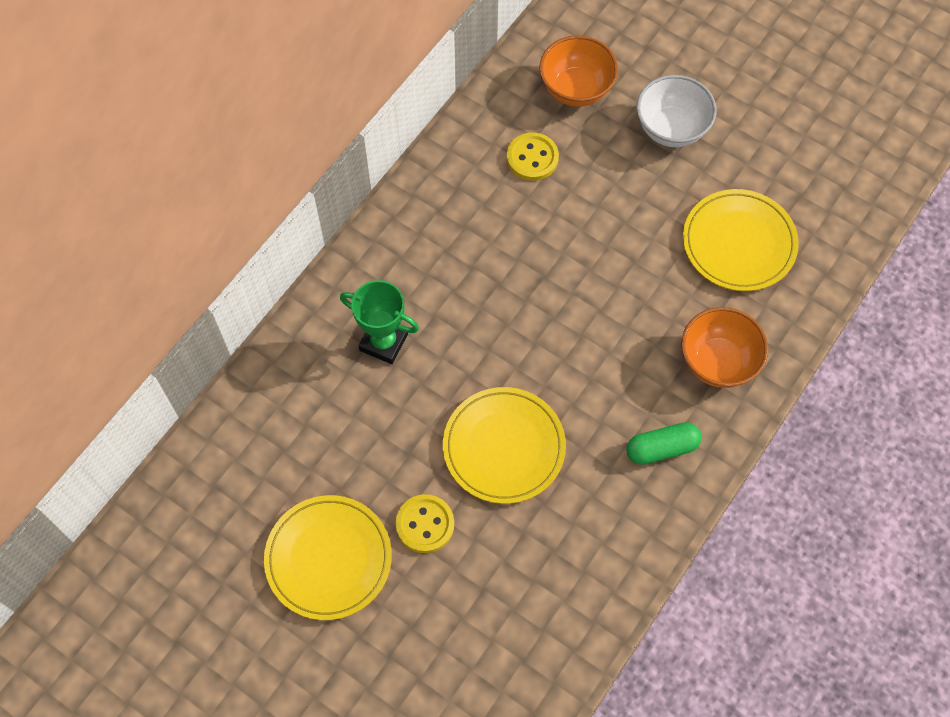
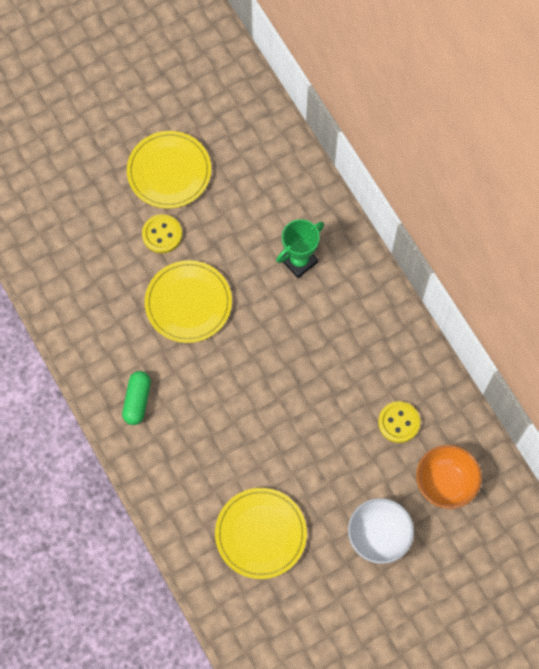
camera: 115 degrees right, 5 degrees up
(718, 362) = (178, 469): orange bowl -> none

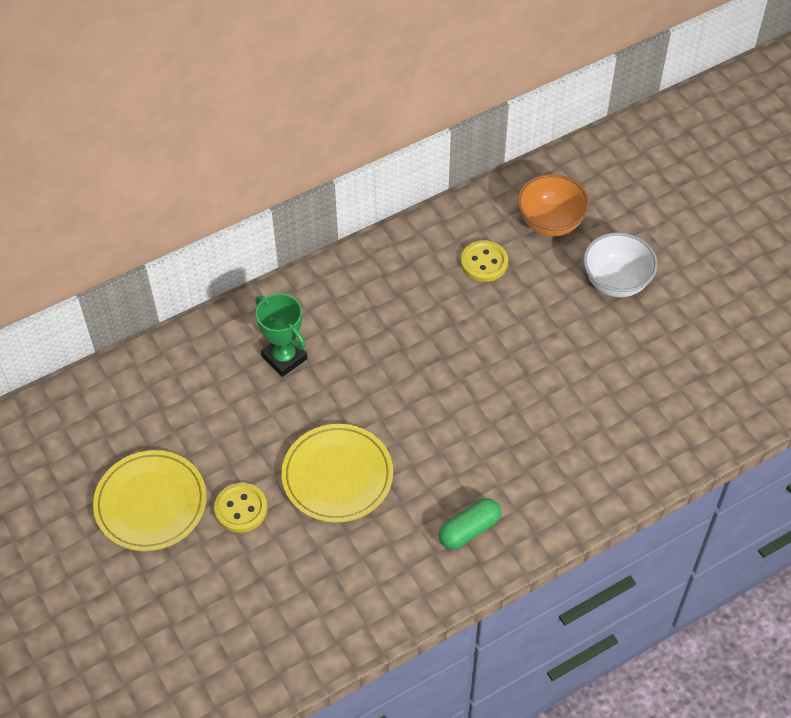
camera: 90 degrees left, 15 degrees down
(137, 400) = (469, 530): green capsule -> green capsule turned 45 degrees counterclockwise
(260, 534) = (626, 393): yellow plate -> none

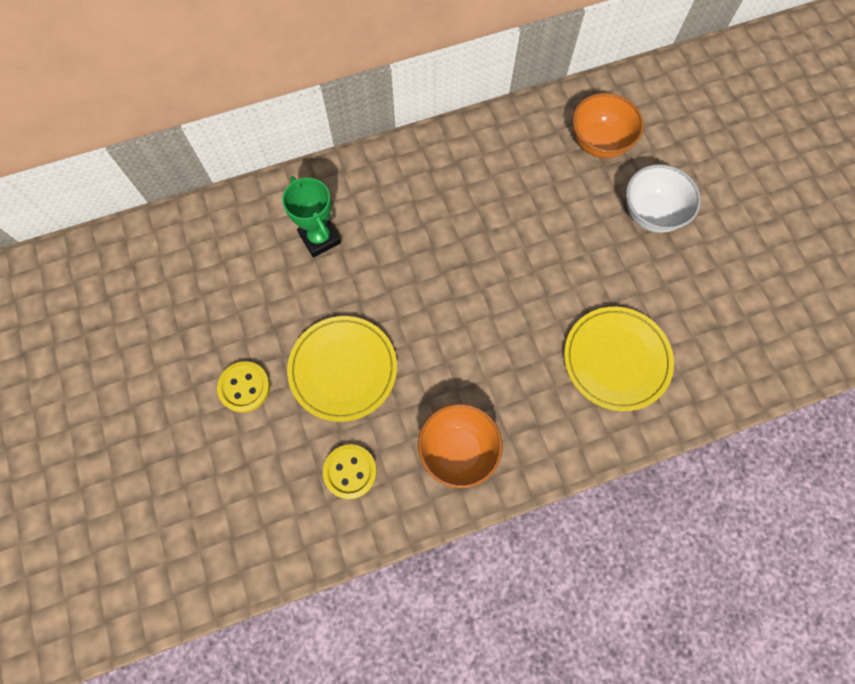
camera: 10 degrees right, 15 degrees up
(151, 503) = (162, 366): yellow plate -> yellow plate (616, 359)
(469, 530) = (458, 451): green capsule -> orange bowl
(484, 262) = (528, 173): yellow button -> yellow button (350, 472)

